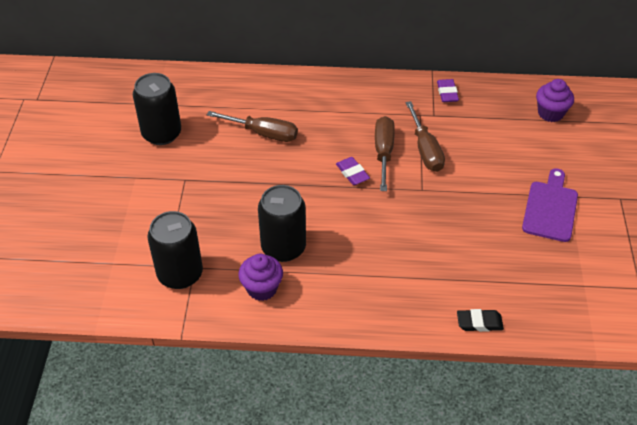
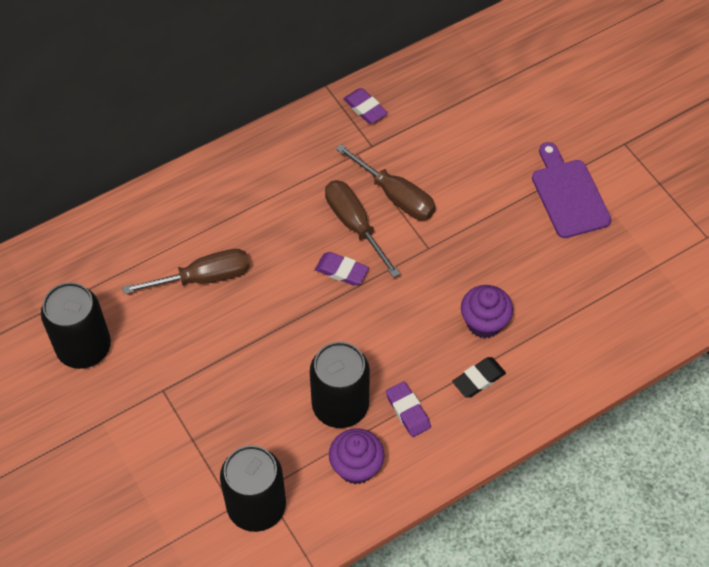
camera: 35 degrees left, 10 degrees up
(324, 275) = (408, 411): none -> purple eraser
(479, 323) = (593, 368): black eraser -> black eraser (478, 379)
(550, 113) = (489, 75): purple cupcake -> purple cupcake (484, 323)

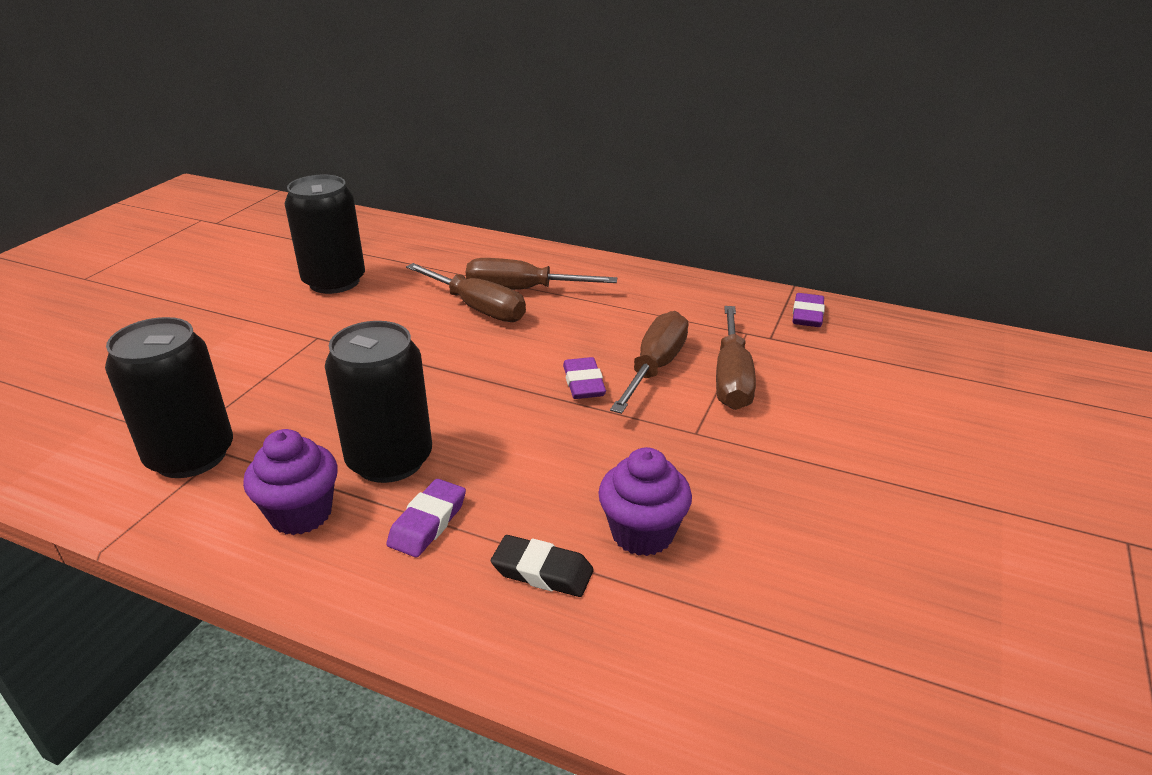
camera: 55 degrees right, 25 degrees down
(200, 238) = (522, 290): none -> brown screwdriver
(568, 194) = (954, 522): purple cutting board -> none

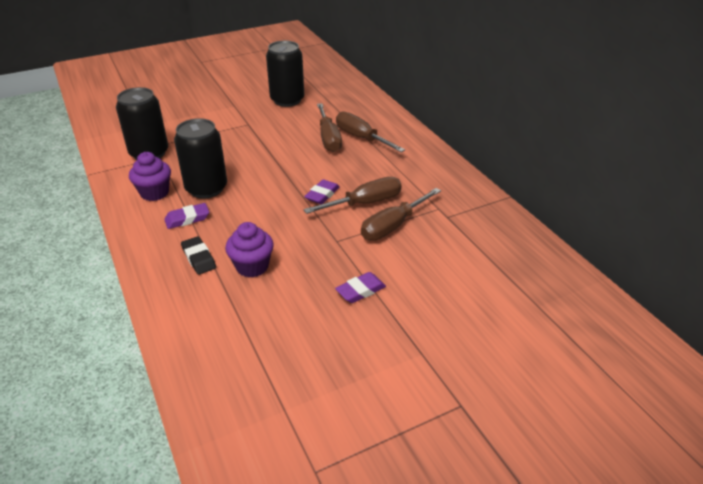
camera: 40 degrees right, 5 degrees up
(807, 315) = (488, 215): purple eraser -> purple eraser (360, 290)

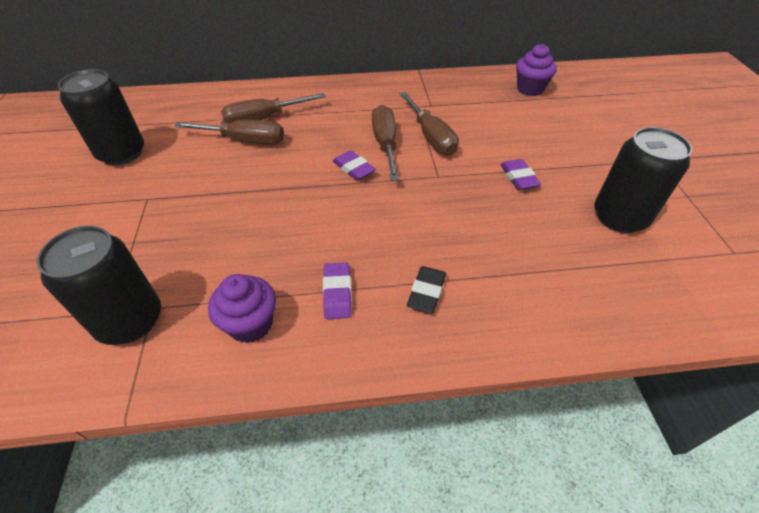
camera: 70 degrees left, 10 degrees up
(199, 258) = (426, 292): black eraser -> black eraser turned 60 degrees counterclockwise
(206, 188) = (277, 264): black can -> black can (619, 217)
(252, 266) = (459, 246): purple cupcake -> purple cupcake (530, 89)

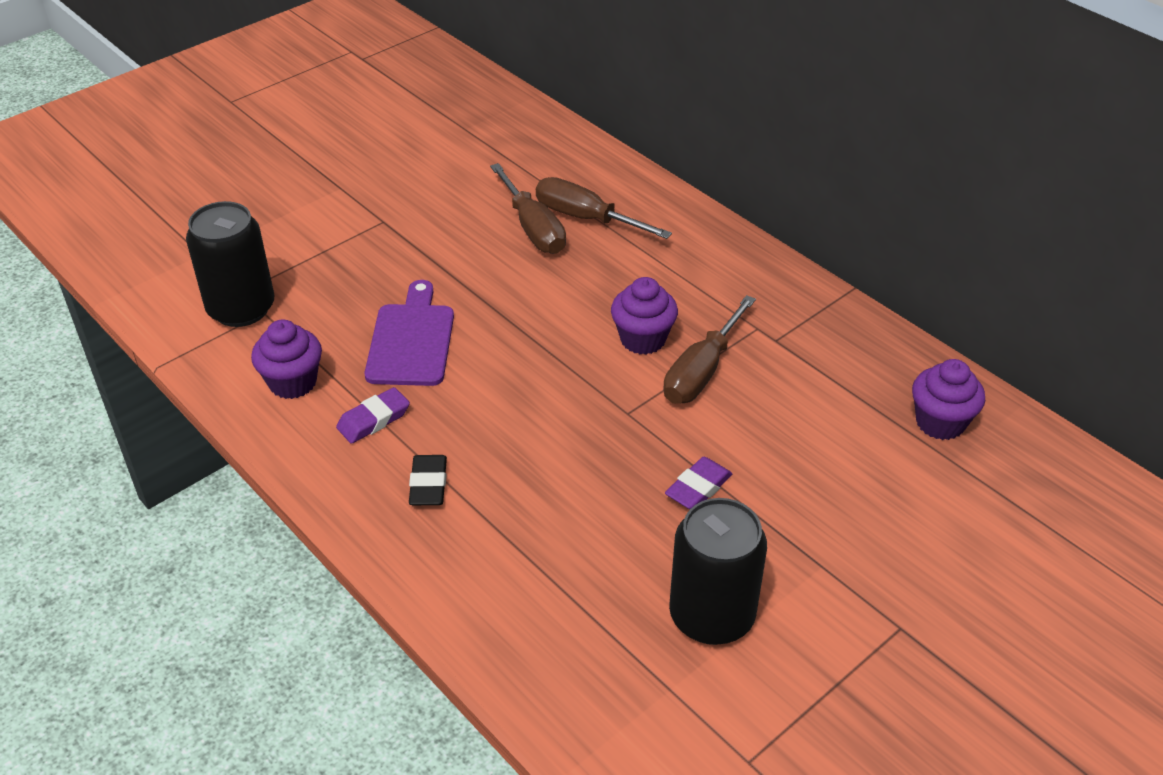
camera: 55 degrees right, 5 degrees down
(122, 153) = (428, 162): black can -> none
(280, 237) = (411, 340): none -> purple cutting board
(353, 168) = (570, 336): purple eraser -> none
(385, 144) = (643, 339): brown screwdriver -> purple cupcake
(426, 292) = (428, 484): black eraser -> black eraser turned 75 degrees counterclockwise

